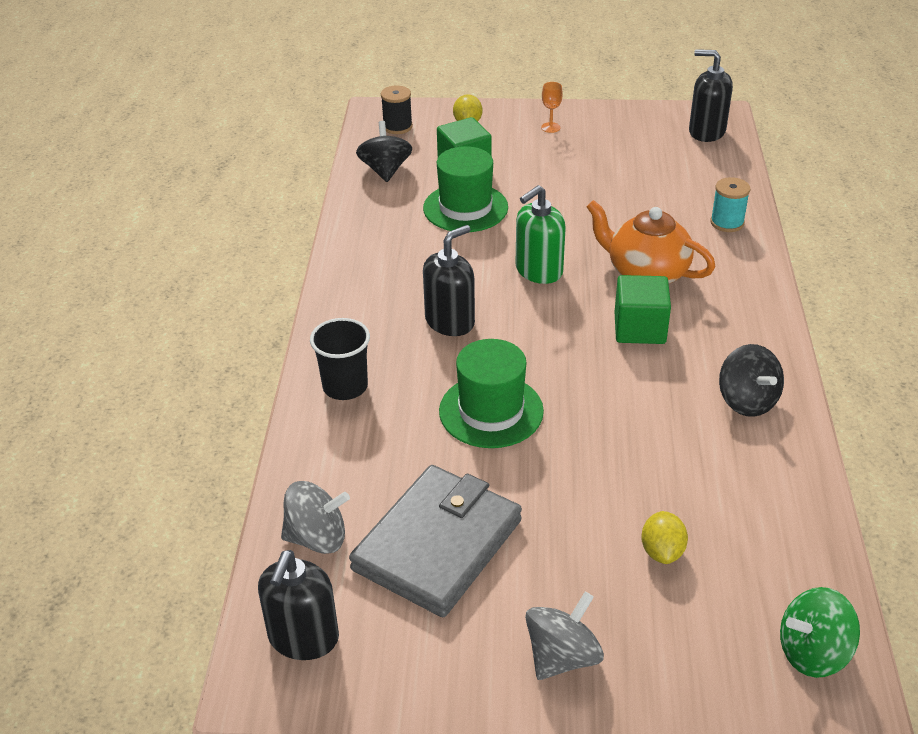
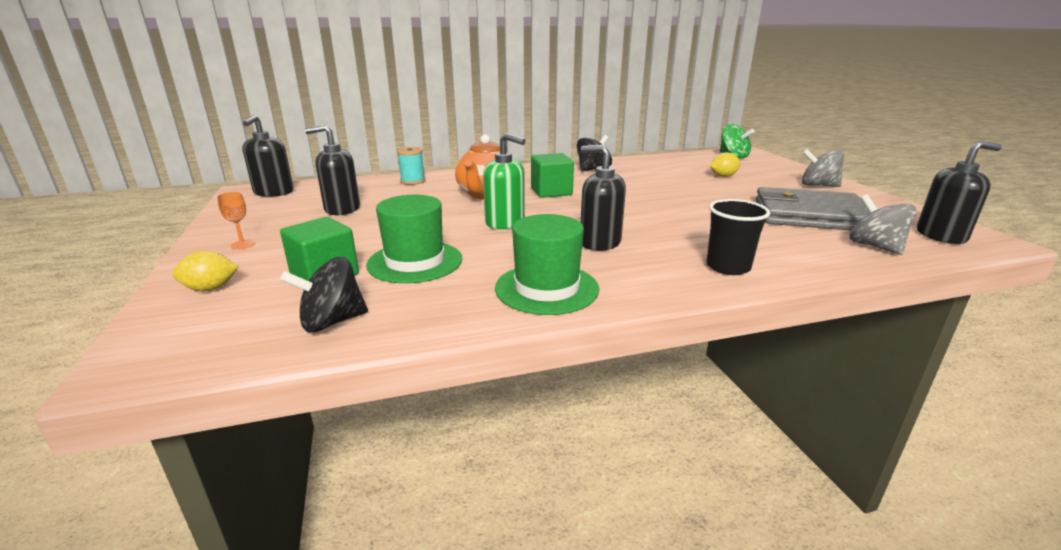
camera: 110 degrees left, 15 degrees down
(397, 127) = (198, 337): black spool -> none
(491, 411) = (681, 217): green hat -> green hat (546, 288)
(629, 173) = (342, 209): none -> black soap dispenser

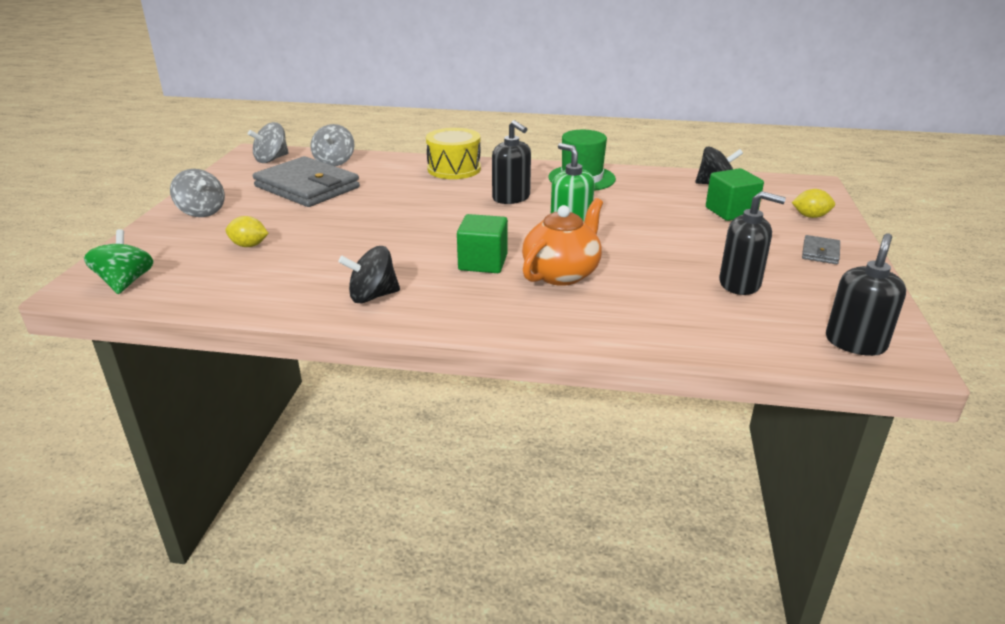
camera: 155 degrees left, 5 degrees up
(242, 244) = (820, 252): orange goblet -> grey wallet
(413, 181) = (648, 327): turquoise spool -> none
(415, 262) = (663, 209): green hat -> none
(728, 267) = (454, 169): black cup -> yellow drum
(941, 236) = (271, 159): black soap dispenser -> grey spinning top

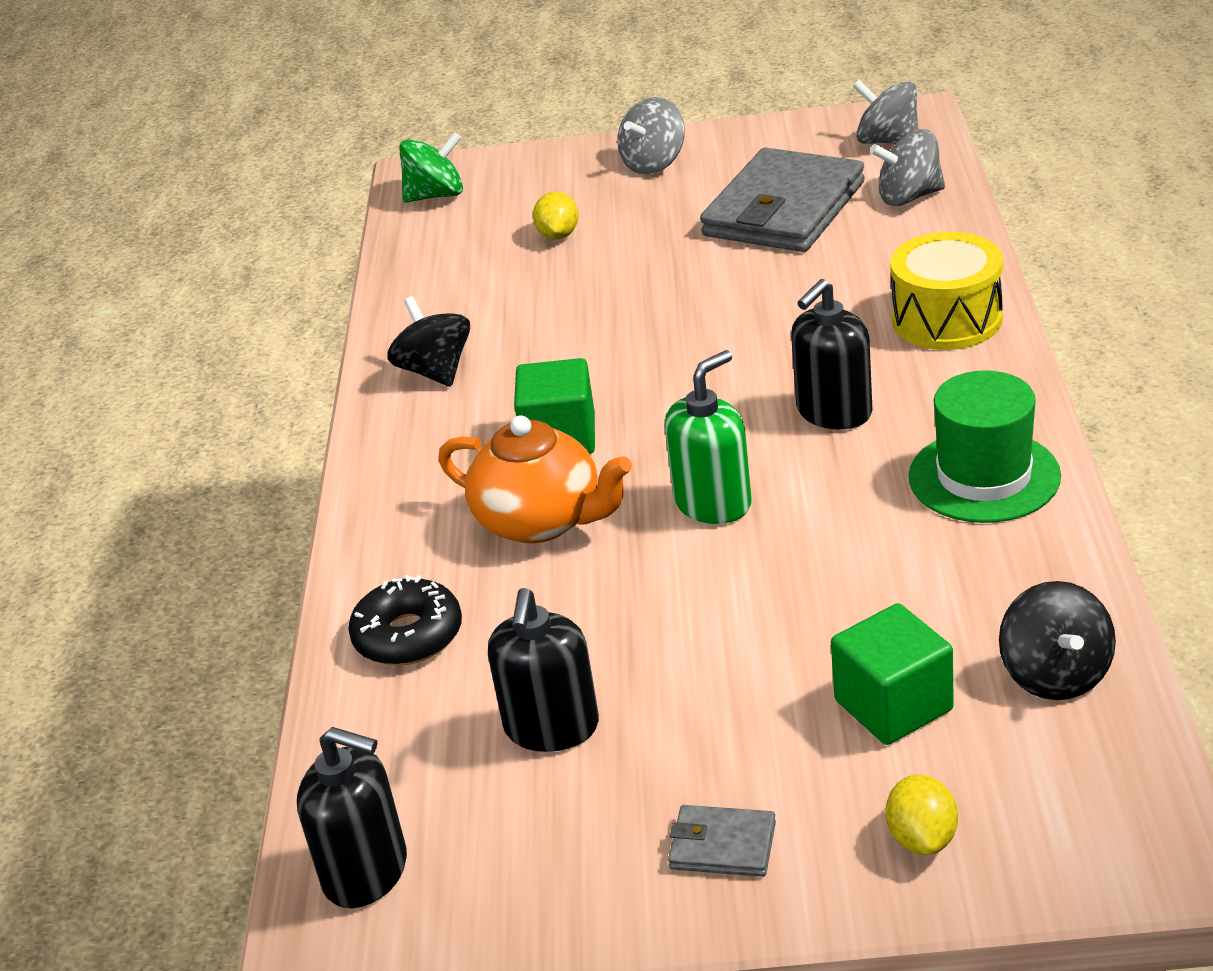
camera: 85 degrees right, 5 degrees up
(654, 320) = (408, 635): none -> black donut

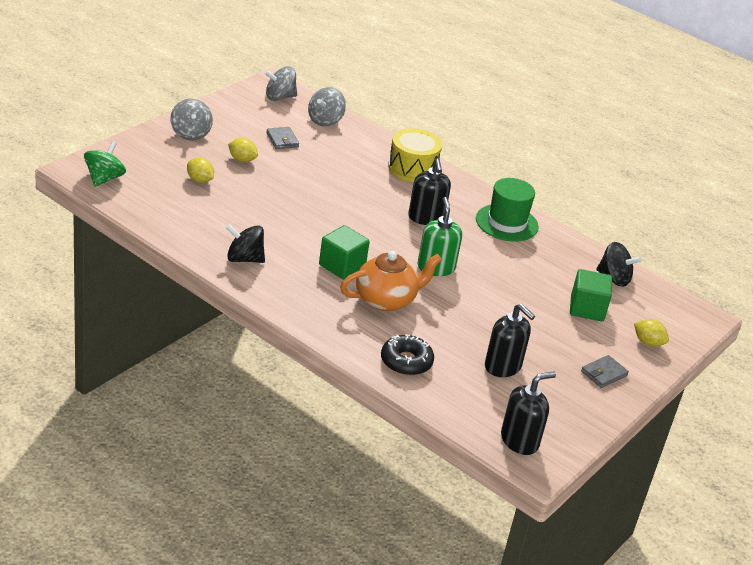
camera: 60 degrees left, 0 degrees up
(670, 223) = (242, 160): none -> yellow lemon
(784, 209) = (282, 140): grey wallet -> grey wallet, size x0.43

